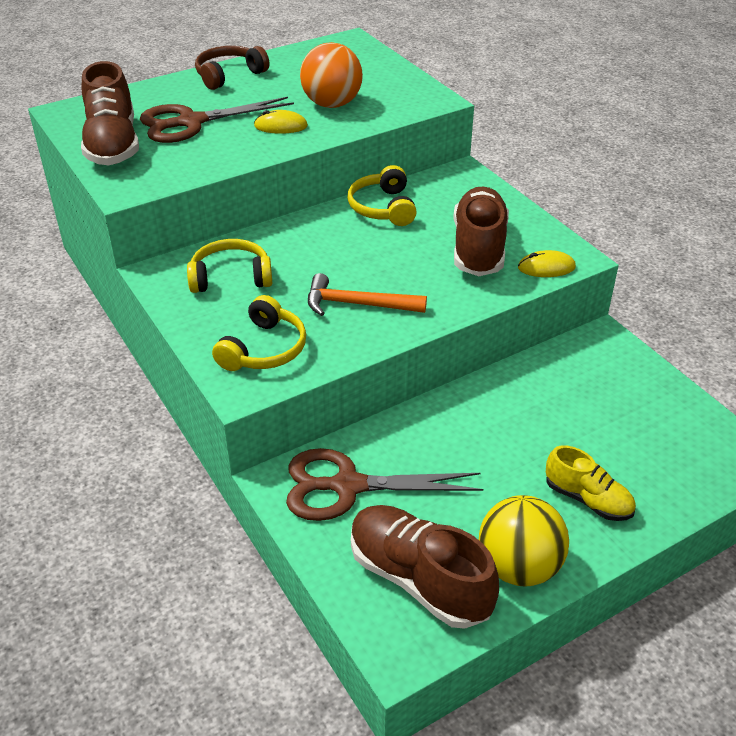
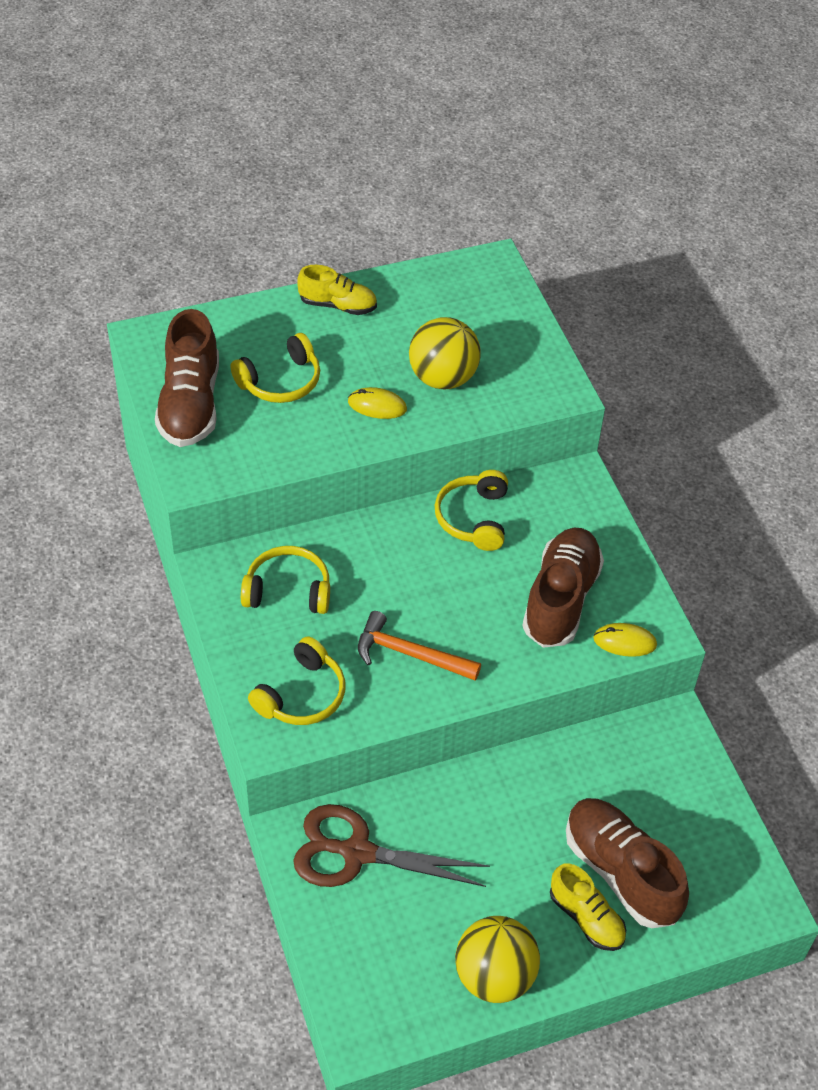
camera: 10 degrees right, 10 degrees up
(191, 122) = (280, 381): brown scissors -> yellow headphones
(229, 75) = (338, 305): brown headphones -> yellow shoe
(332, 104) = (443, 378): orange ball -> yellow ball
(419, 579) = (397, 968): brown shoe -> brown shoe (621, 872)

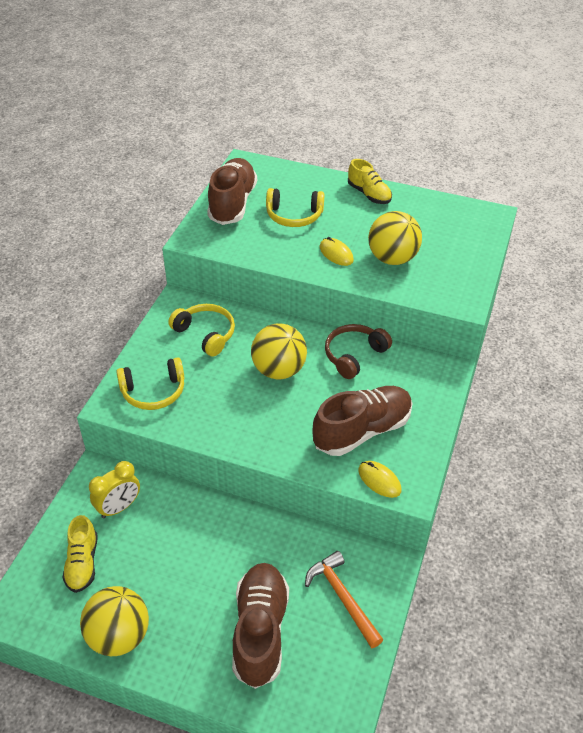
camera: 40 degrees right, 5 degrees down
(190, 404) = (232, 203): brown shoe -> brown shoe turned 150 degrees clockwise
(357, 852) = (119, 507): brown scissors -> yellow clock
(410, 654) = (237, 406): orange hammer -> orange hammer (342, 597)
(412, 584) = (279, 370): none -> yellow ball
(474, 518) = (354, 355): yellow headphones -> brown headphones
(586, 917) = (210, 643): yellow shoe -> yellow shoe (82, 563)

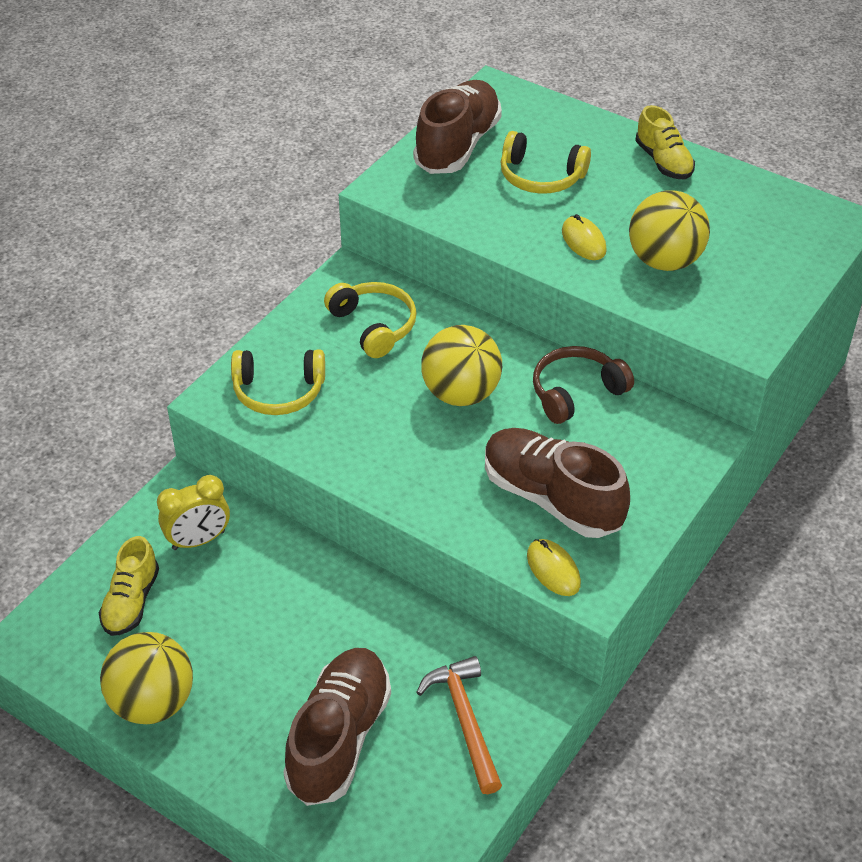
camera: 15 degrees right, 0 degrees up
(362, 431) = (552, 498): brown shoe -> brown shoe turned 120 degrees counterclockwise

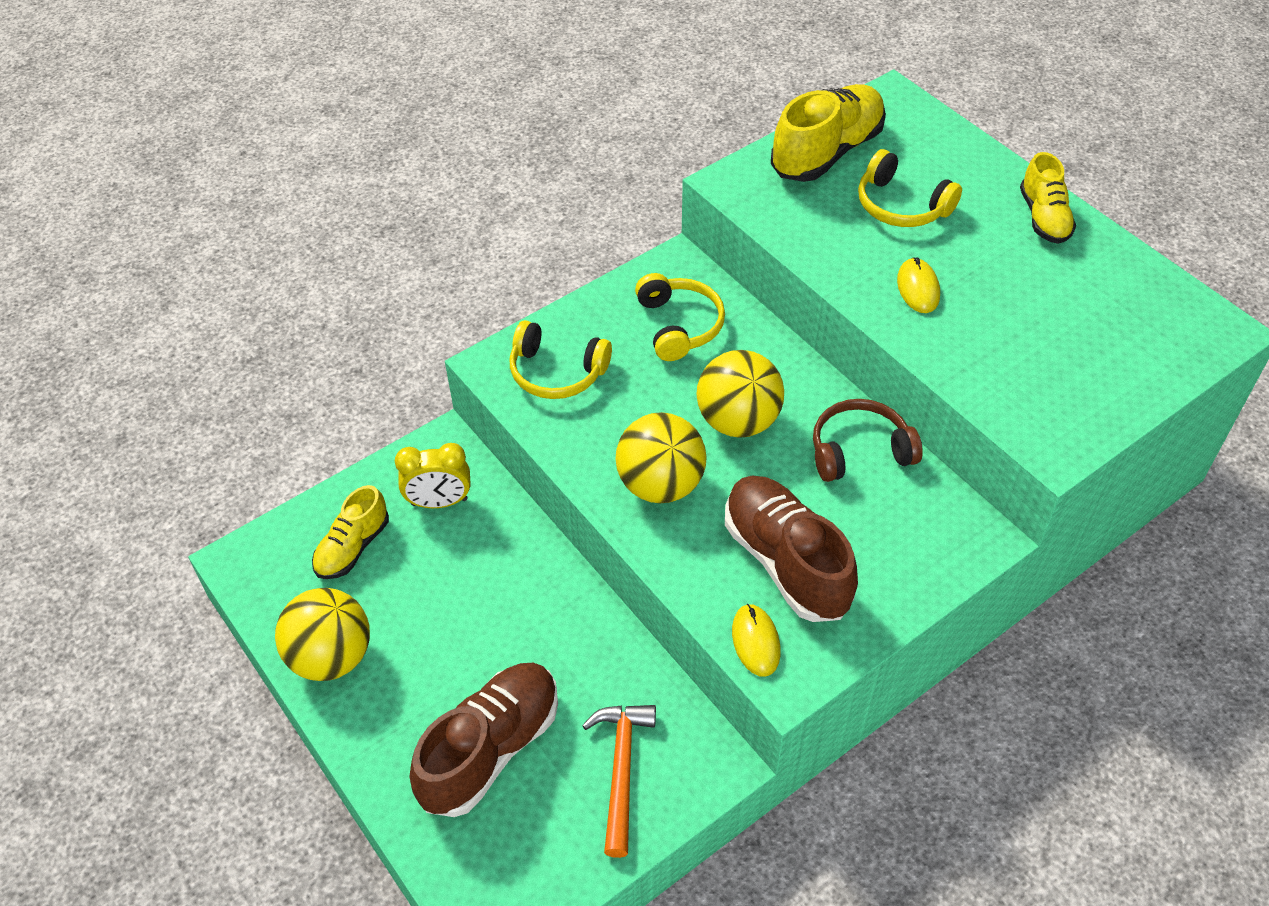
camera: 20 degrees right, 5 degrees up
(457, 146) = (827, 152): brown shoe -> yellow shoe
(664, 261) = (998, 331): yellow ball -> yellow ball (660, 484)

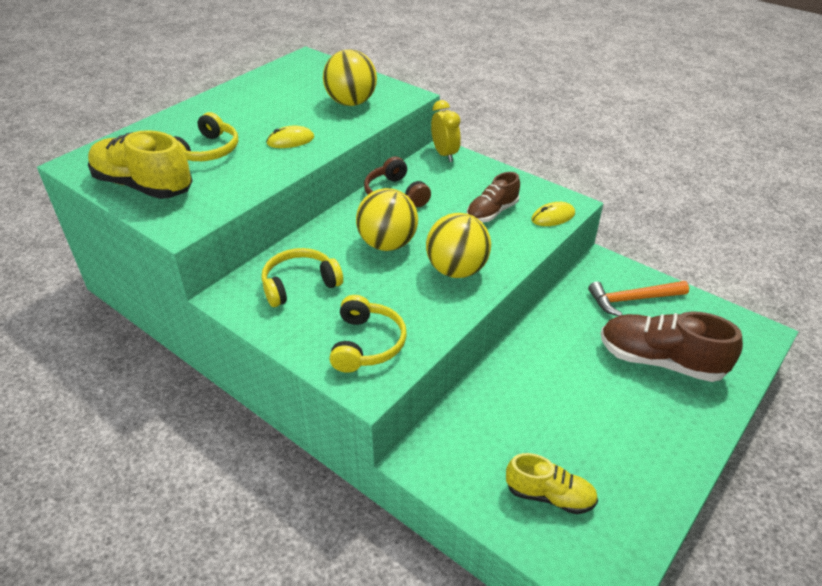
camera: 105 degrees left, 10 degrees down
(331, 657) = (653, 475): yellow ball -> yellow ball (351, 103)
(439, 502) = (479, 446): yellow clock -> yellow clock (445, 154)
(786, 562) = (492, 212): brown shoe -> brown shoe, size x0.60
(1043, 217) = (217, 104): yellow shoe -> none

